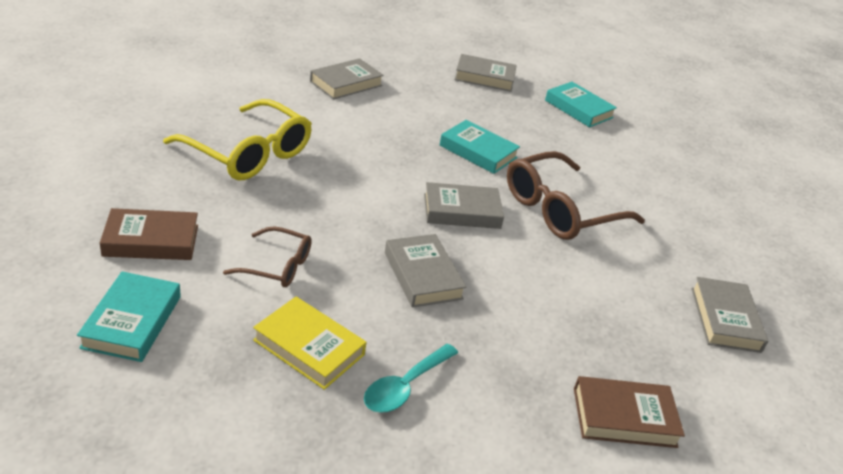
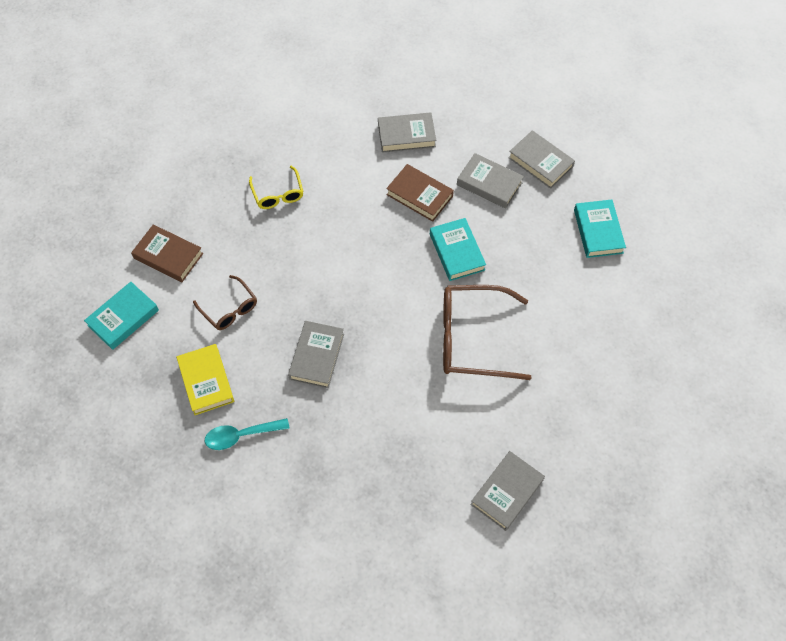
camera: 40 degrees right, 25 degrees up
(248, 153) = (278, 194): yellow glasses -> yellow glasses, size x0.54
(461, 211) = (391, 309): grey book -> grey book (489, 183)
(624, 417) = (356, 524): brown book -> brown book (419, 195)

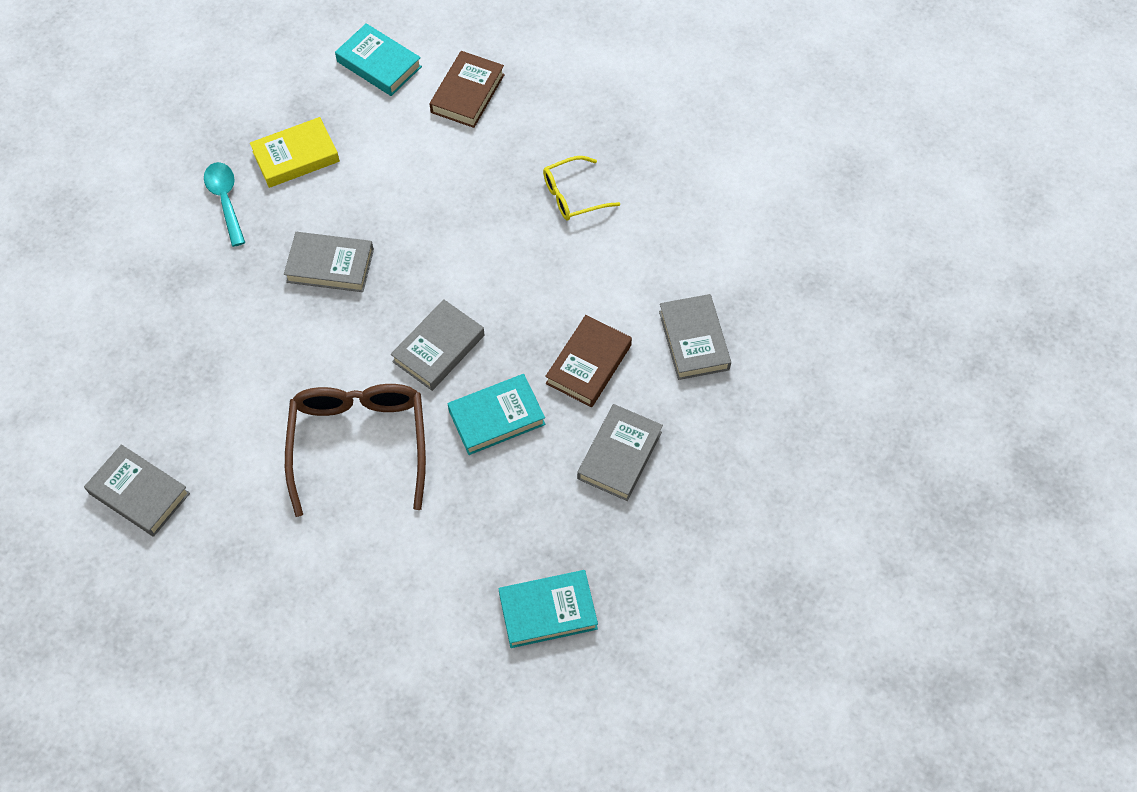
camera: 85 degrees right, 0 degrees up
(229, 309) = (395, 166): brown glasses -> none
(540, 162) = (668, 526): grey book -> grey book (438, 348)

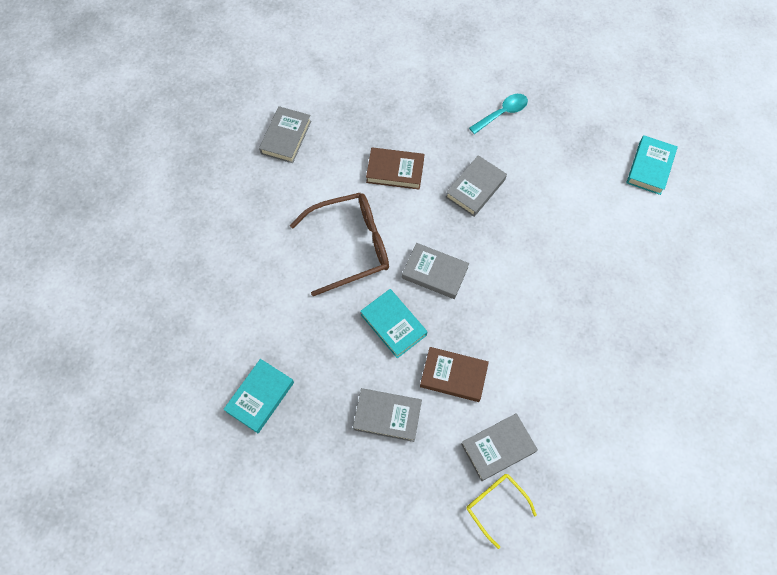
camera: 75 degrees right, 5 degrees up
(296, 156) = (552, 141): yellow book -> none
(330, 266) = (475, 188): grey book -> grey book turned 45 degrees clockwise
(467, 93) = (650, 231): brown book -> brown book (395, 171)
(548, 611) = (260, 397): turquoise book -> turquoise book turned 60 degrees clockwise
(573, 195) = (592, 328): yellow glasses -> yellow glasses (495, 505)

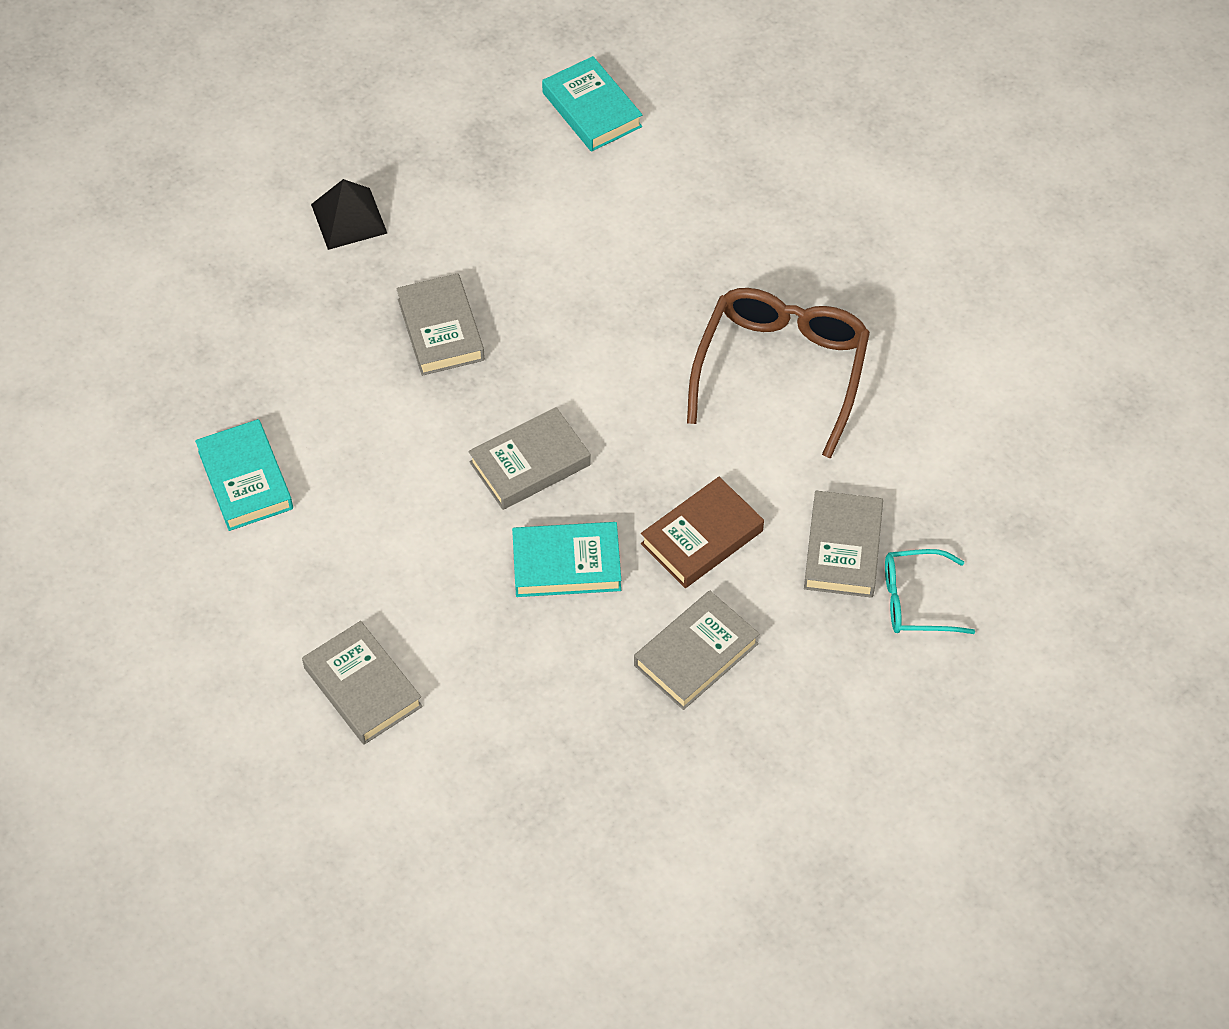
camera: 55 degrees left, 10 degrees down
(260, 397) = (537, 804): turquoise book -> turquoise book (245, 480)
(286, 137) = (125, 520): grey book -> grey book (363, 687)
(350, 246) = (394, 544): brown glasses -> brown glasses (781, 371)
(395, 171) = (320, 411): brown book -> none
(495, 505) = (916, 601): yellow glasses -> turquoise glasses
(502, 113) = (349, 218): turquoise spoon -> black pyramid

